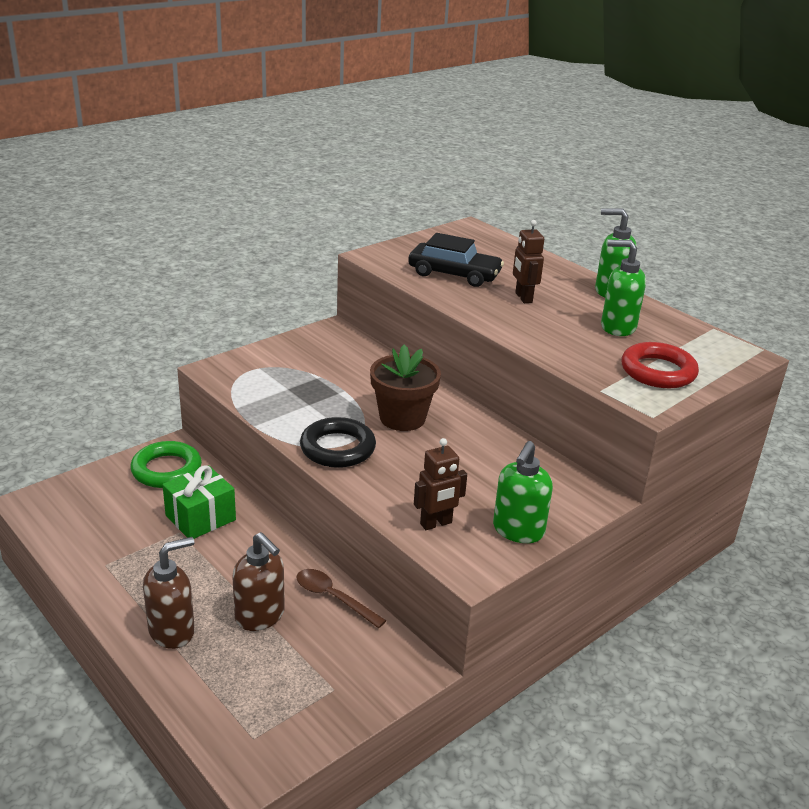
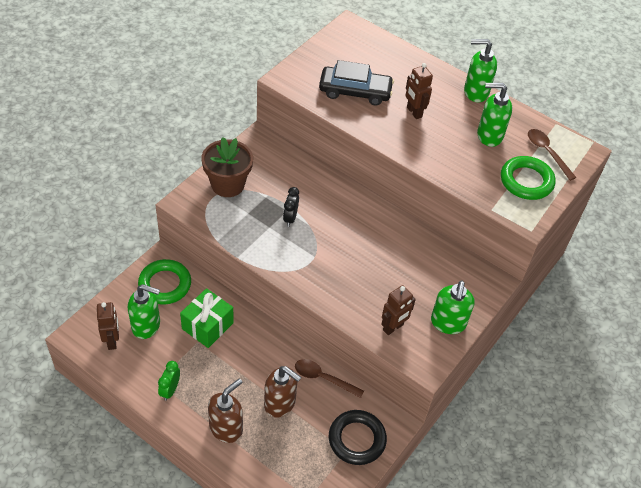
camera: 15 degrees left, 20 degrees up
(71, 514) = (112, 341): none -> brown robot
(117, 576) = (170, 390): none -> green clock
(122, 506) = (146, 326): none -> green soap dispenser
(337, 448) = (305, 269): black ring -> black ring (357, 439)
(339, 400) = (290, 218): none -> black clock
(402, 418) = (341, 229): brown flower pot -> brown flower pot (228, 184)
(658, 371) = (526, 181): red ring -> green ring
(694, 350) = (547, 152): none -> brown spoon

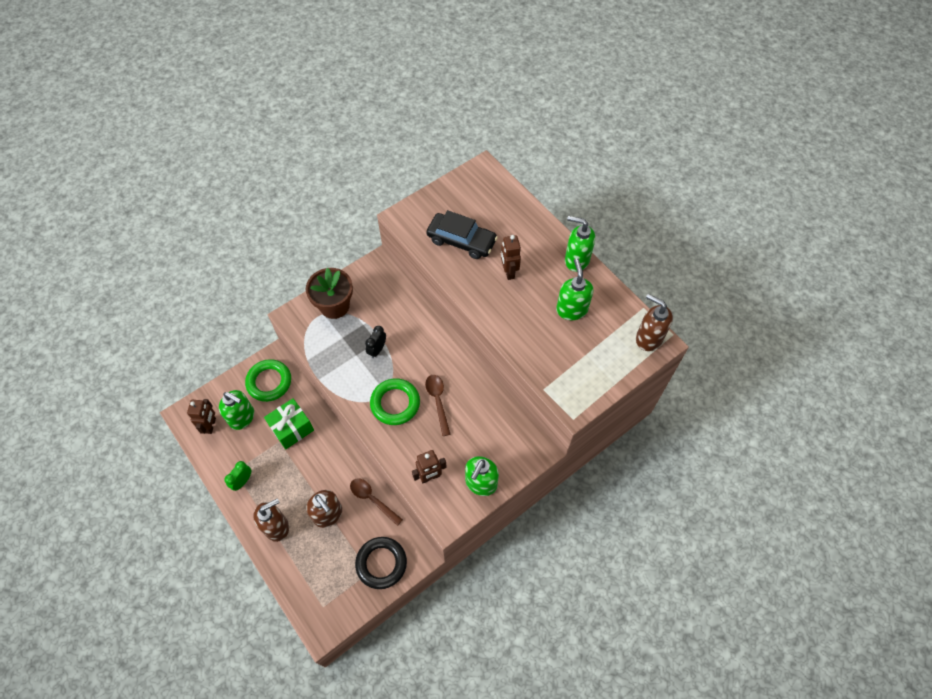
camera: 20 degrees right, 10 degrees up
(489, 136) = (571, 309): green soap dispenser -> green soap dispenser turned 60 degrees clockwise
(526, 181) = (589, 365): green ring -> green ring (395, 403)
(547, 152) = (621, 338): brown spoon -> brown spoon (438, 401)
(572, 149) = (648, 338): none -> brown soap dispenser

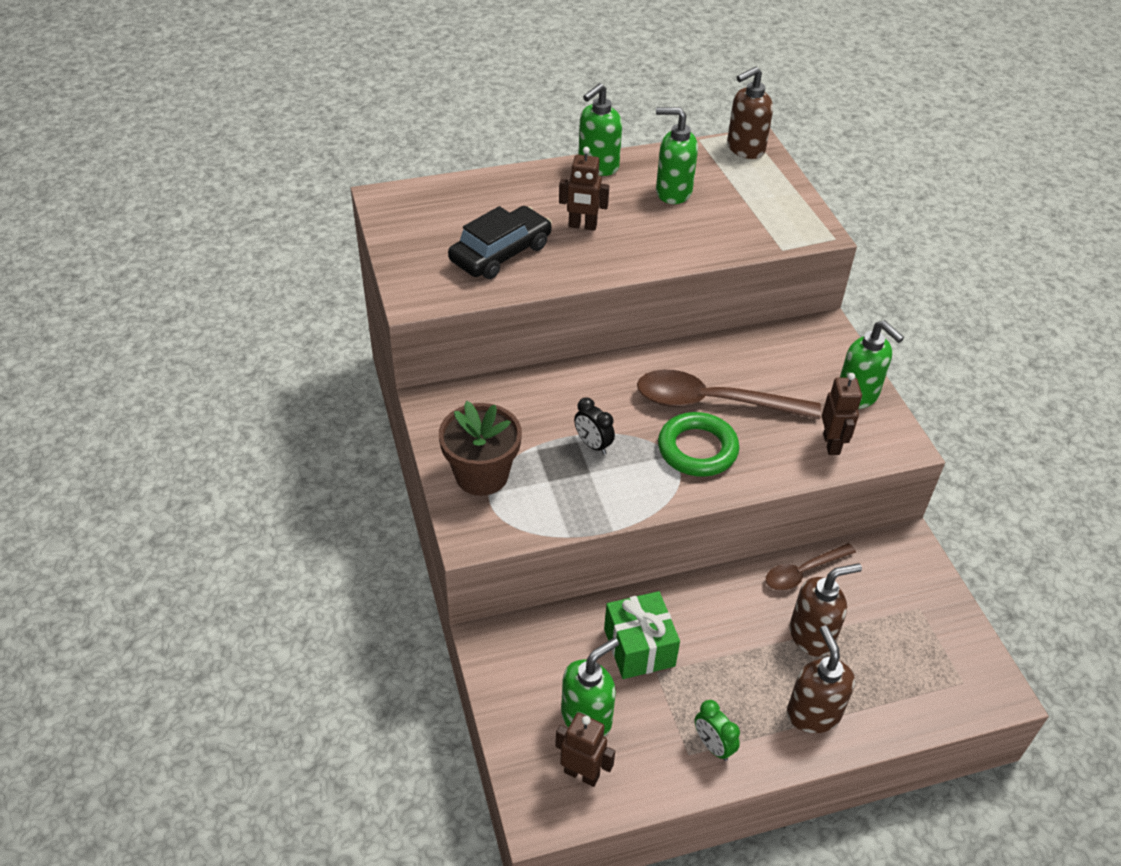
camera: 70 degrees left, 15 degrees down
(269, 382) = (533, 659): green ring -> none
(381, 563) = (909, 589): black ring -> none
(438, 401) = (713, 402): brown spoon -> brown spoon, size x1.77

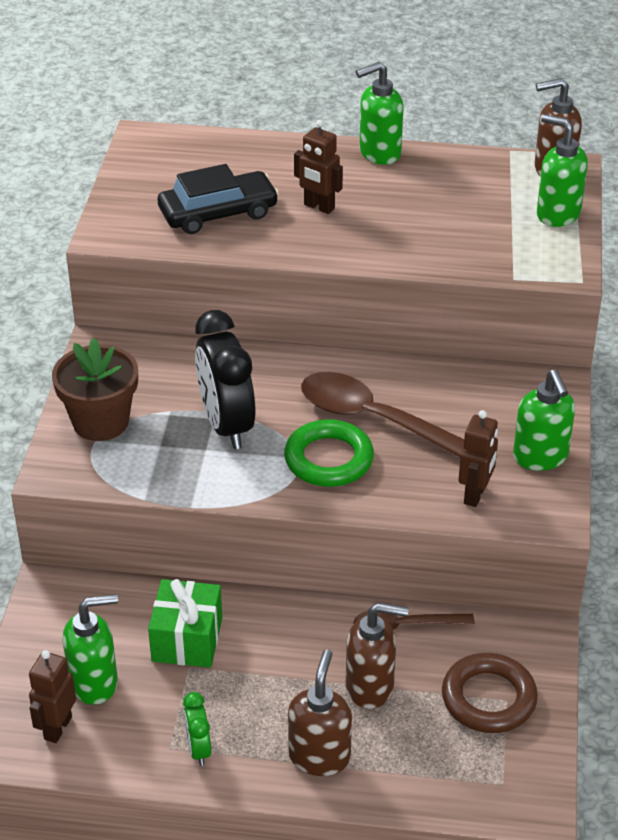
camera: 25 degrees right, 5 degrees down
(582, 774) = (57, 728): brown robot -> brown robot turned 120 degrees counterclockwise
(593, 445) = (226, 425): black clock -> black clock, size x2.06
(673, 192) = (439, 196): green soap dispenser -> green soap dispenser (557, 214)
(905, 612) = (488, 698): none -> brown ring

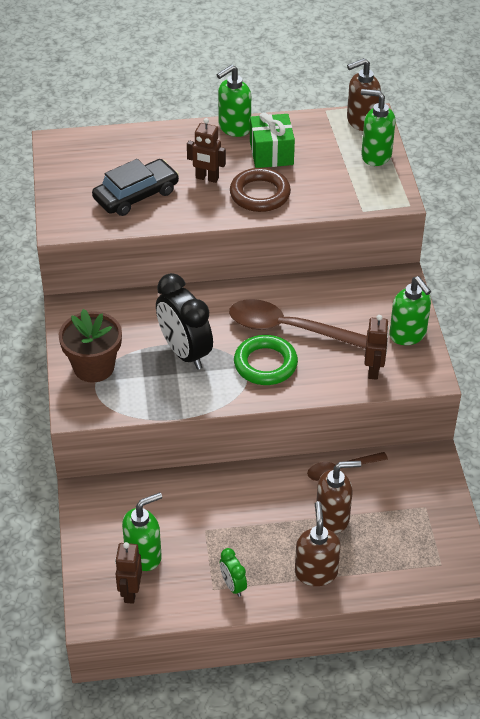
camera: 15 degrees left, 5 degrees up
(187, 639) = (196, 510): green gift -> green gift (271, 153)
(488, 698) = (413, 508): brown ring -> brown ring (260, 194)

